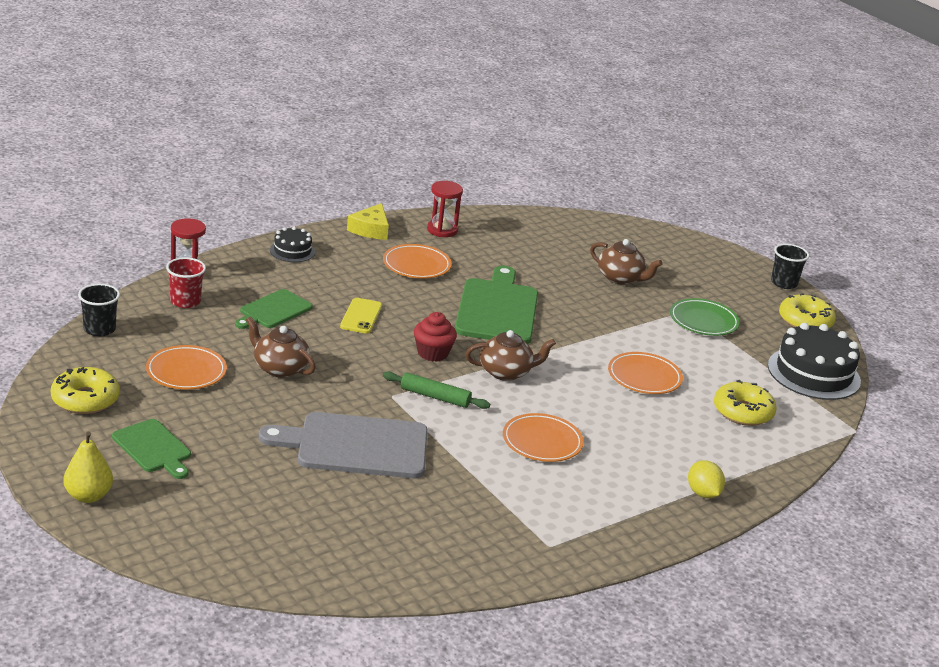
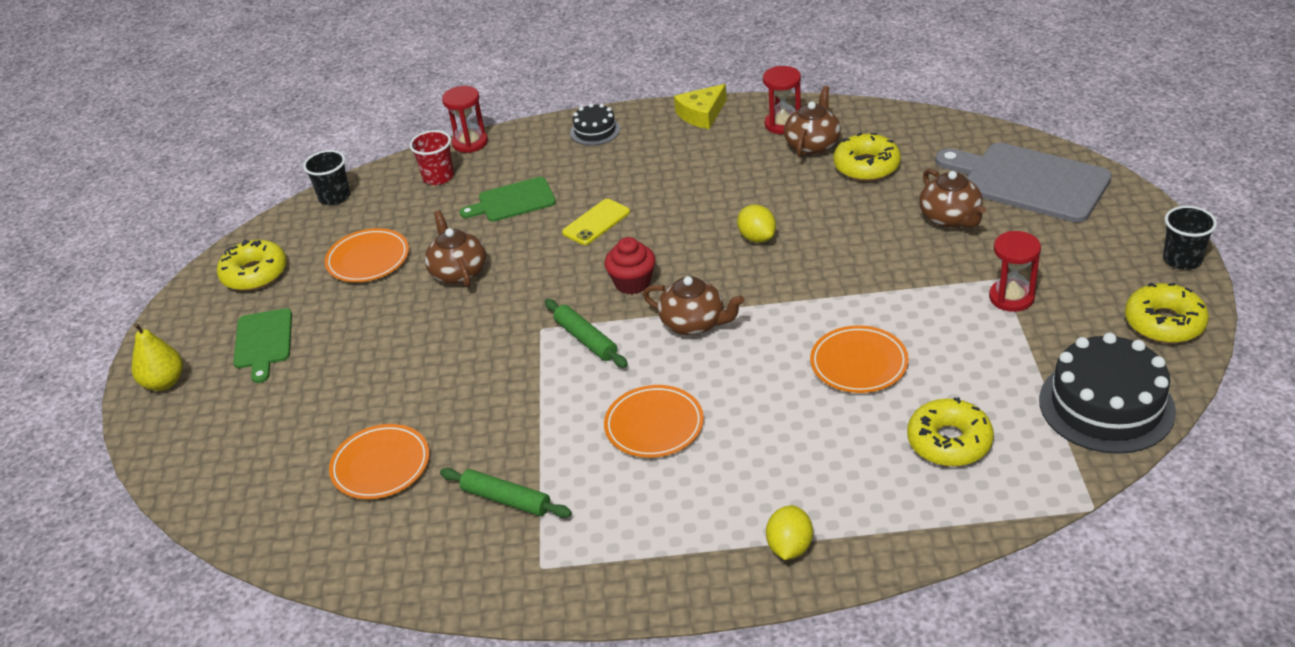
camera: 40 degrees right, 10 degrees up
(355, 446) = (450, 383): grey cutting board -> grey cutting board (1028, 181)
(416, 265) = (713, 166): orange plate -> orange plate (381, 465)
(478, 242) = (812, 145): none -> brown teapot
(481, 511) = (506, 499): none -> green rolling pin
(497, 309) = (757, 238): green cutting board -> yellow lemon
(531, 251) = (866, 166): none -> yellow donut
(703, 321) = (1011, 297): green plate -> red hourglass

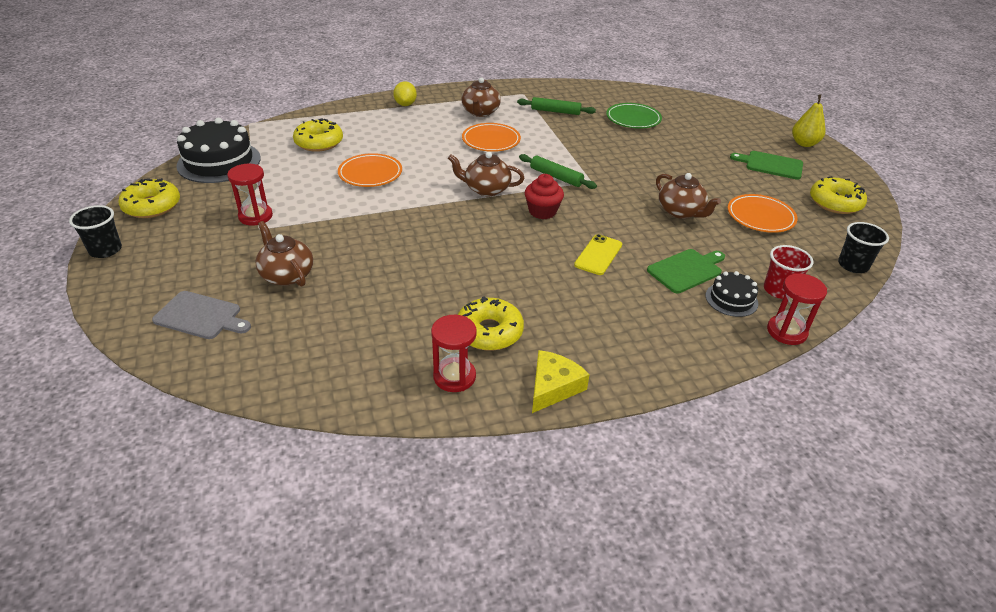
camera: 160 degrees right, 0 degrees up
(263, 342) = (771, 165): green cutting board -> green cutting board turned 45 degrees counterclockwise
(381, 465) = (633, 119): orange plate -> green plate
(595, 131) = (663, 355): black cake -> black cake (731, 299)
(757, 238) = (455, 249): yellow lemon -> none
(812, 145) = (417, 349): brown teapot -> brown teapot (480, 112)
(866, 166) = (360, 325): yellow donut -> yellow donut (489, 332)
(1028, 181) = (201, 316): grey cutting board -> grey cutting board, size x0.58

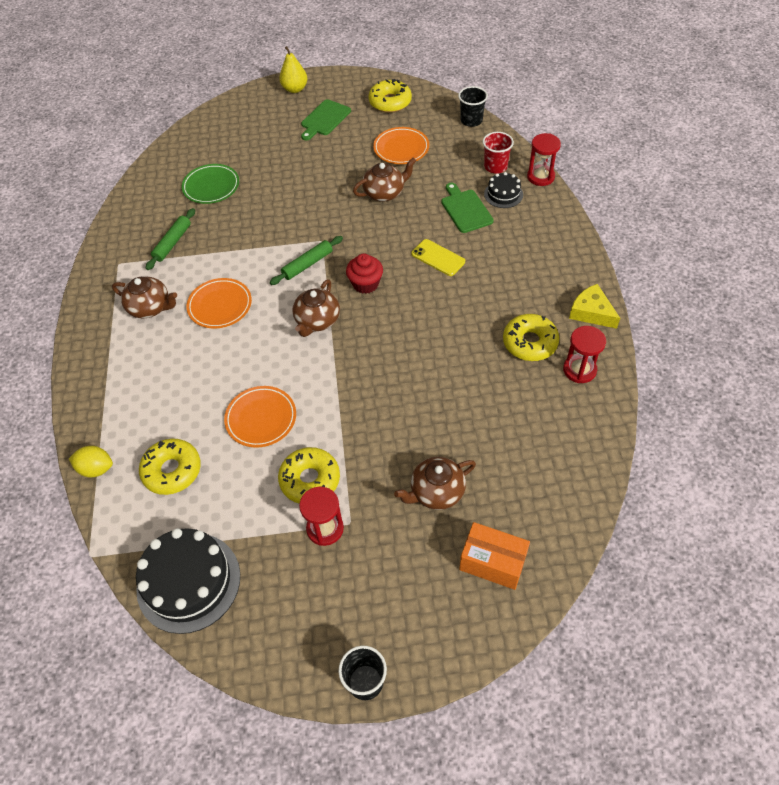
camera: 75 degrees left, 15 degrees up
(152, 206) = (279, 646): yellow donut -> yellow donut (310, 480)
(201, 316) = (492, 562): grey cutting board -> orange box
(405, 104) = (102, 378): yellow lemon -> yellow lemon (96, 469)

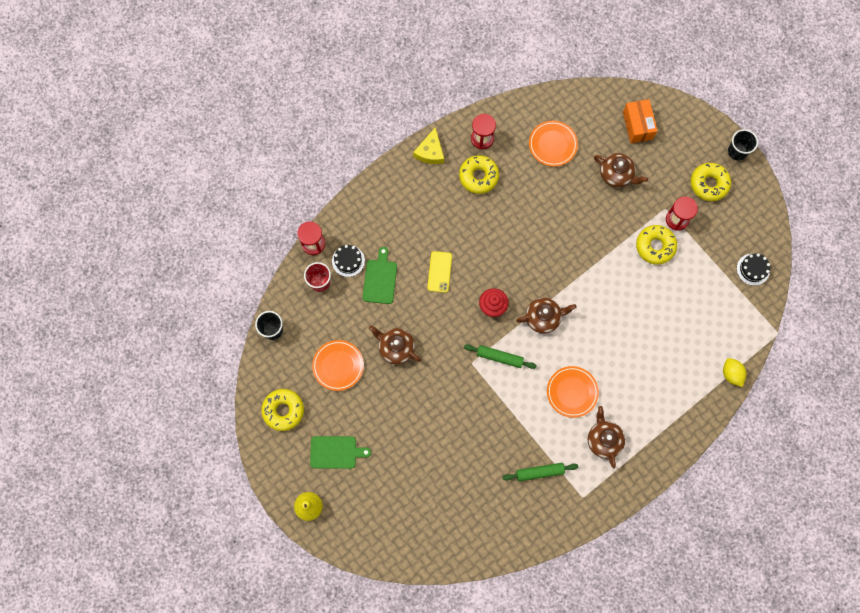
camera: 125 degrees left, 20 degrees up
(172, 471) = (702, 328): yellow donut -> yellow donut (709, 184)
(188, 582) = (753, 269): black cake -> black cake, size x0.52
(211, 186) = (467, 488): green plate -> none
(261, 418) = (636, 302): orange plate -> orange plate (552, 144)
(465, 209) = (380, 279): green cutting board -> green cutting board turned 150 degrees clockwise

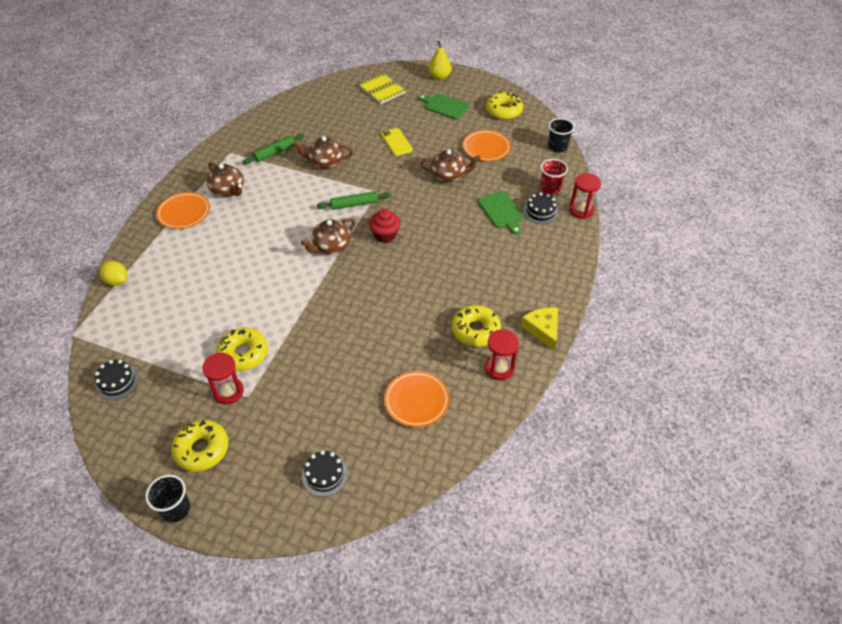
camera: 150 degrees right, 25 degrees down
(336, 452) = (444, 106): green cutting board -> green cutting board turned 60 degrees clockwise
(382, 518) = (382, 89): none -> yellow notebook
(439, 272) = (453, 238): yellow phone -> yellow phone (396, 142)
(572, 392) = (273, 208): orange plate -> orange plate (184, 213)
(616, 175) = (323, 405): brown teapot -> brown teapot (325, 162)
(637, 125) = (325, 475): orange box -> black cake

